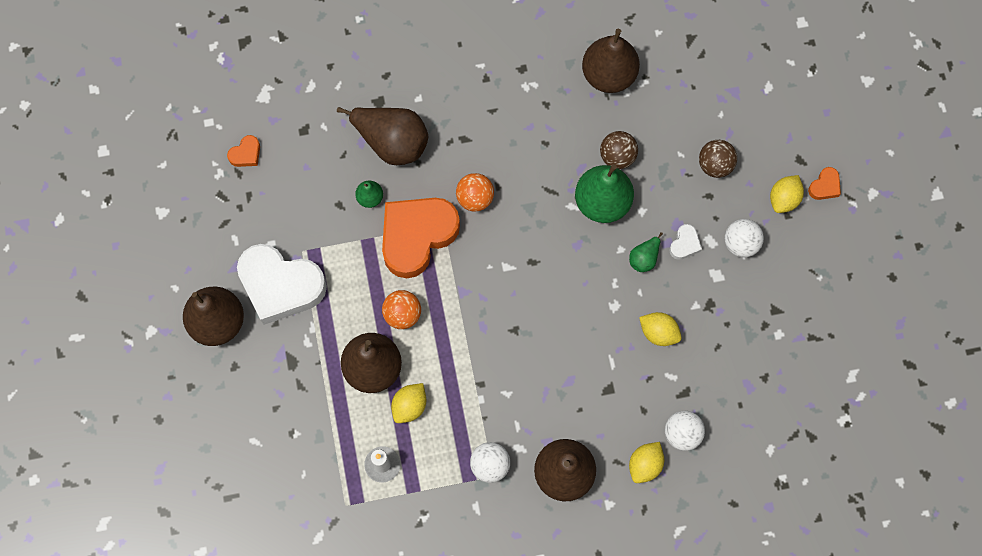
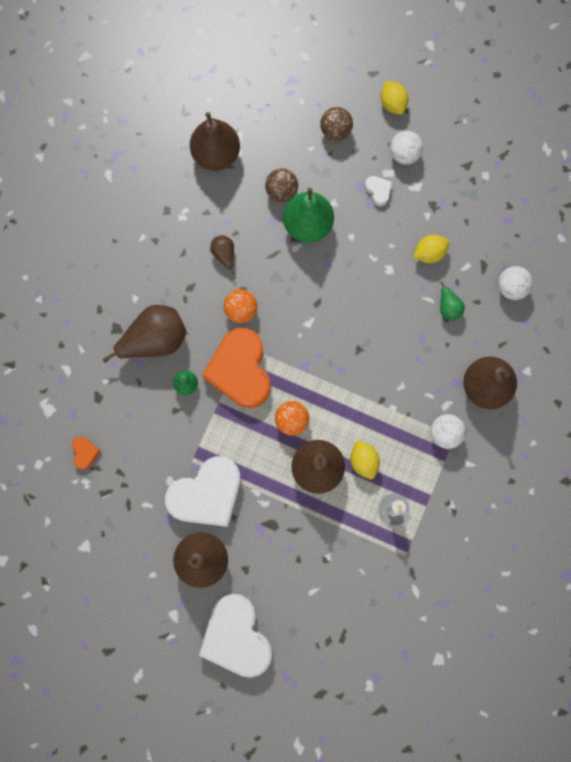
camera: 55 degrees left, 5 degrees up
(167, 400) = (236, 636): none -> white heart
(517, 147) = (224, 255): none -> brown pear
(644, 258) = (369, 225): green pear -> green pear (448, 307)
(645, 465) = (516, 327): yellow lemon -> none
(824, 186) = (403, 71): orange heart -> none

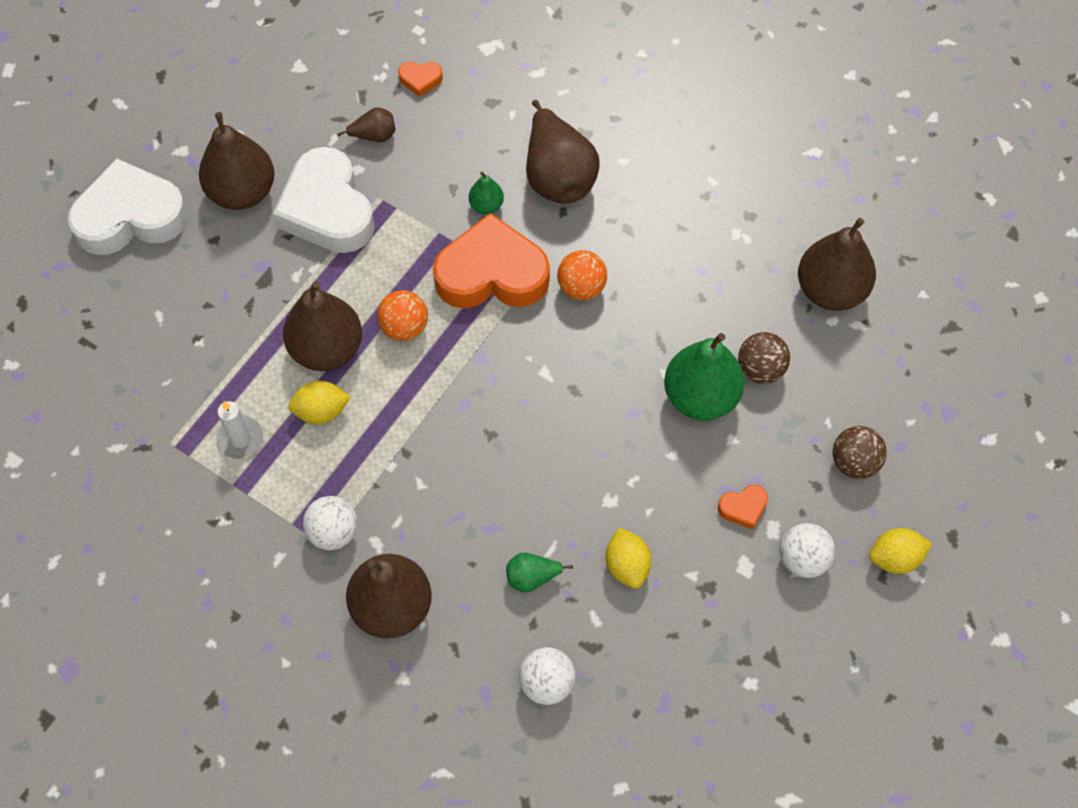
camera: 100 degrees right, 15 degrees down
(224, 255) = (670, 278): brown pear -> brown pear (374, 136)
(378, 191) = (743, 508): white heart -> orange heart

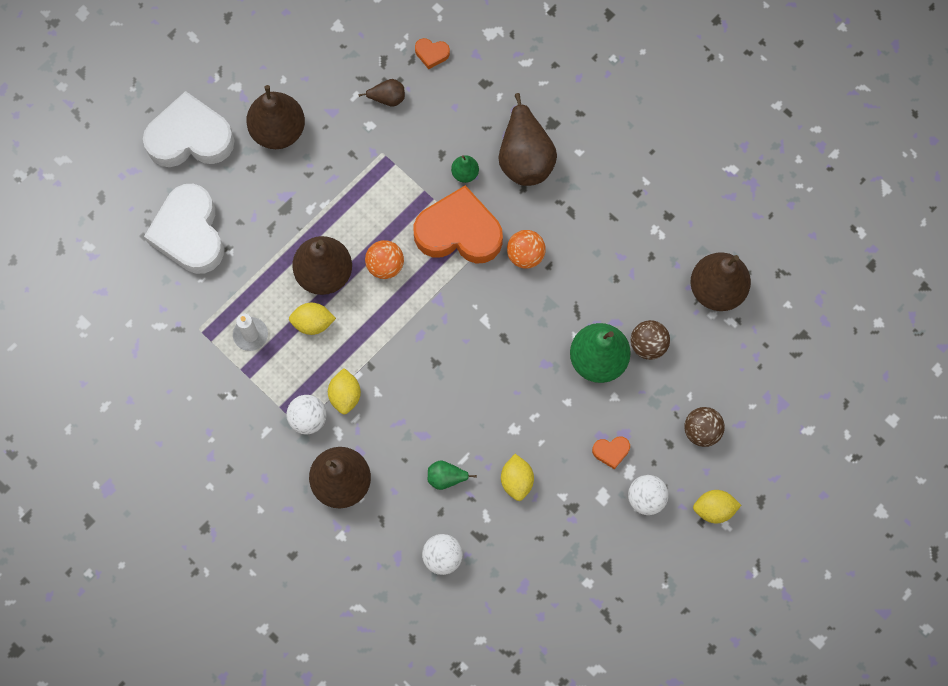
camera: 10 degrees right, 10 degrees up
(327, 209) = (342, 156): white heart -> white heart (189, 233)
(378, 494) = (345, 395): none -> yellow lemon

